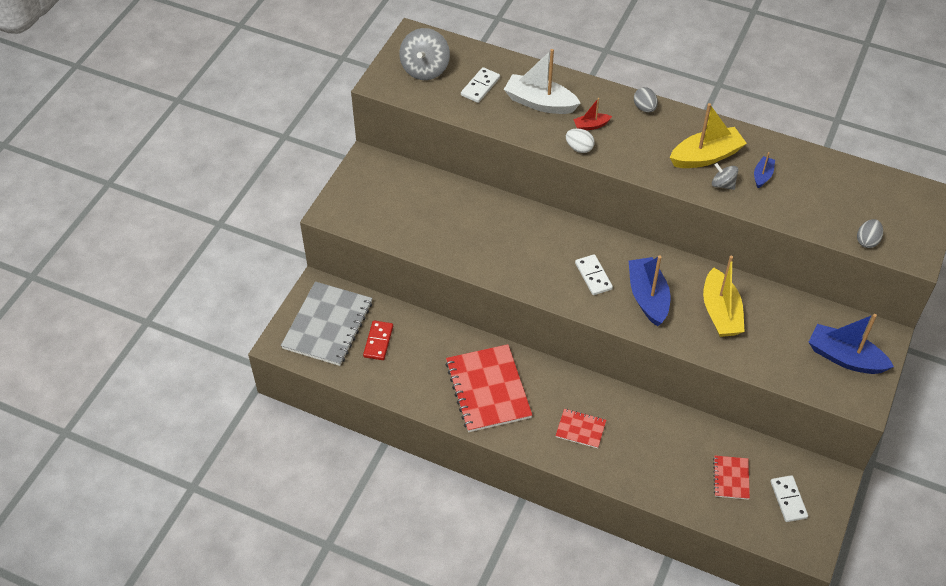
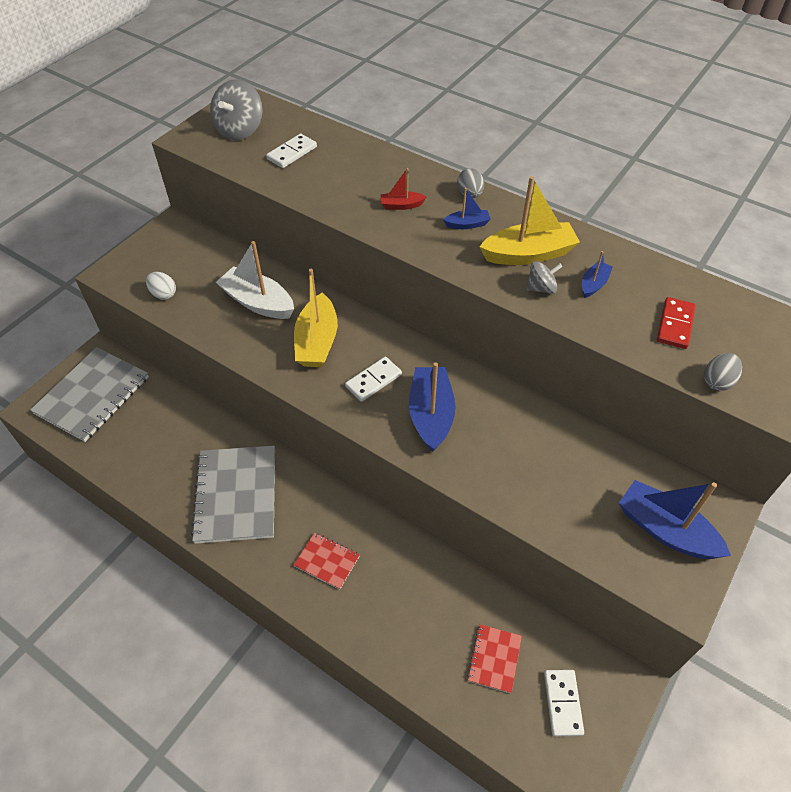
camera: 10 degrees right, 0 degrees up
(378, 341) = (138, 421): red domino -> red domino (675, 325)
(488, 389) = (236, 495): red notebook -> grey notebook
(540, 103) = (351, 176): white boat -> white boat (258, 302)
(579, 148) = (379, 227): white egg -> white egg (163, 294)
(593, 276) = (373, 380): white domino -> white domino turned 60 degrees clockwise
(650, 136) = (467, 224): none -> blue boat
(720, 312) = (515, 446): yellow boat -> yellow boat (317, 341)
(723, 184) = (541, 288): grey spinning top -> grey spinning top turned 120 degrees clockwise

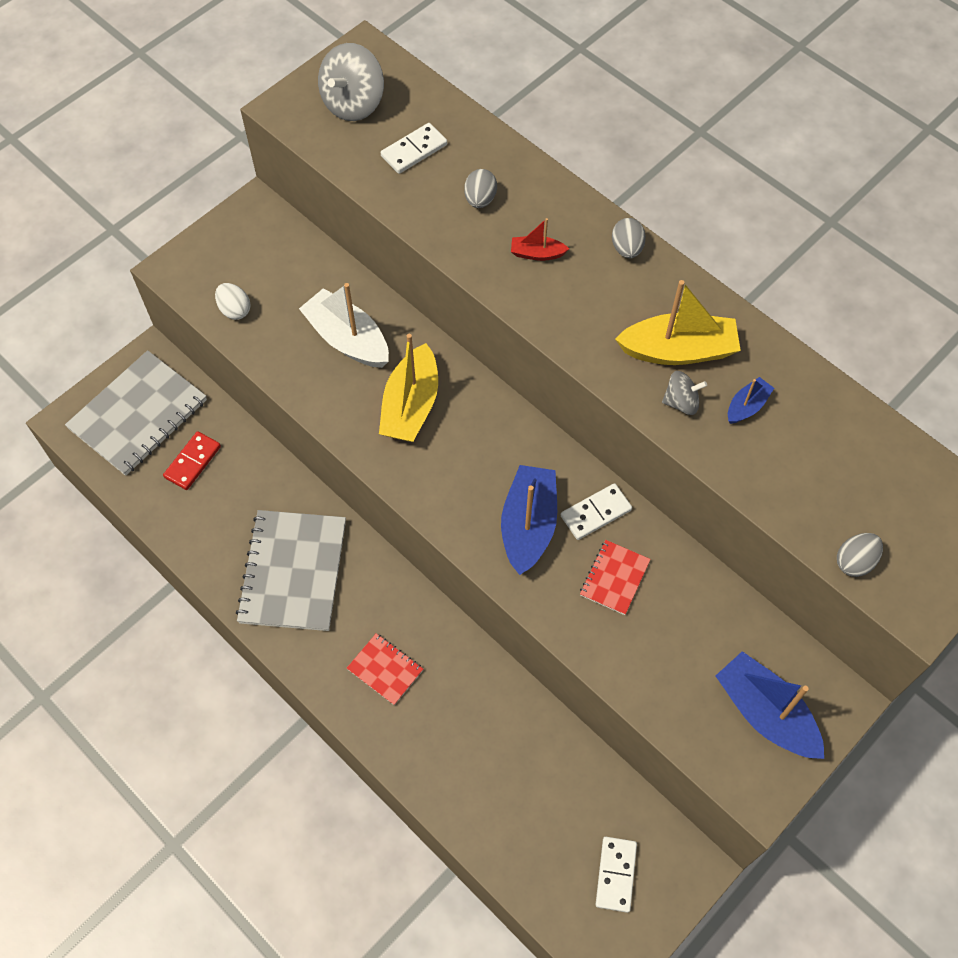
camera: 10 degrees right, 10 degrees up
(349, 177) = (480, 199): none -> grey egg
(373, 380) = (469, 469): white domino -> white domino (595, 513)
(467, 224) = (613, 295): blue boat -> none
(494, 659) = (551, 813): red notebook -> red notebook (614, 578)
(675, 325) = (829, 478): red domino -> red domino (193, 462)

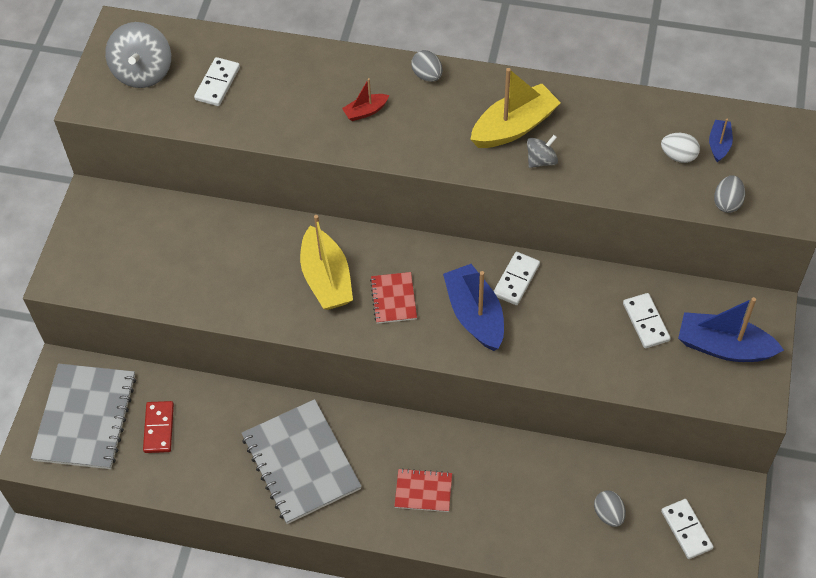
camera: 30 degrees left, 5 degrees down
(235, 310) = (135, 282): white egg -> white egg (678, 156)
(347, 339) = (241, 257): white boat -> none
(480, 199) = (294, 94): grey egg -> grey egg (608, 514)
(614, 578) = (561, 316): red notebook -> red notebook (393, 299)
(699, 636) = (645, 322): none -> white domino
(747, 406) = (587, 140): blue boat -> blue boat (719, 144)

